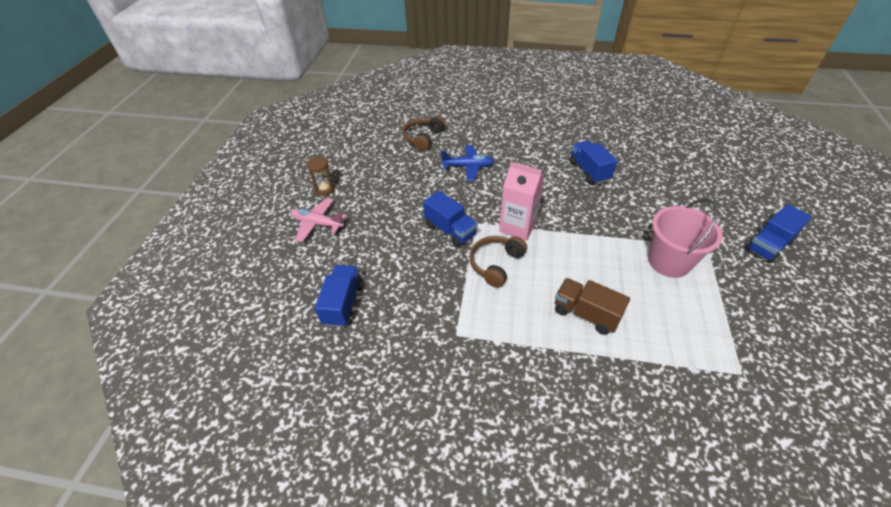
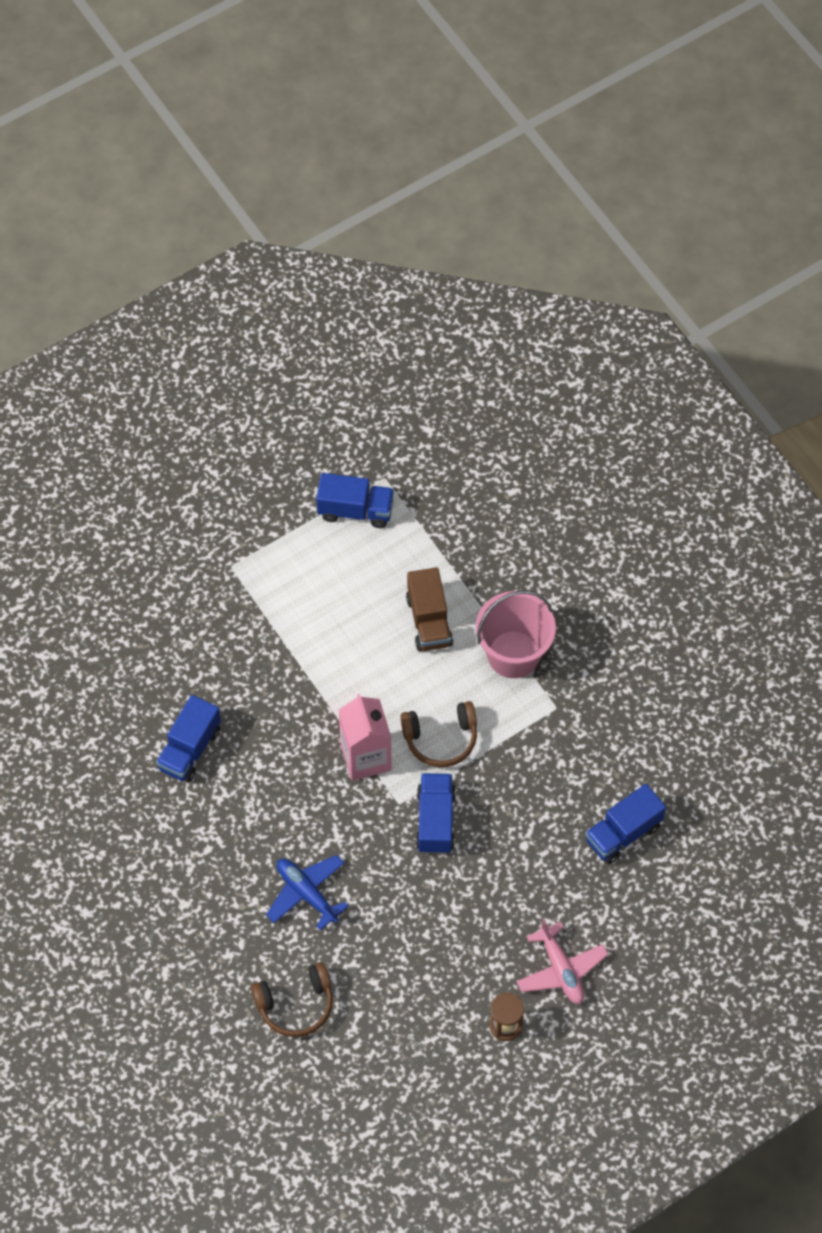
camera: 135 degrees left, 15 degrees up
(669, 262) = (288, 589): pink bucket -> pink bucket (513, 654)
(768, 245) = (177, 515): blue truck -> blue truck (355, 510)

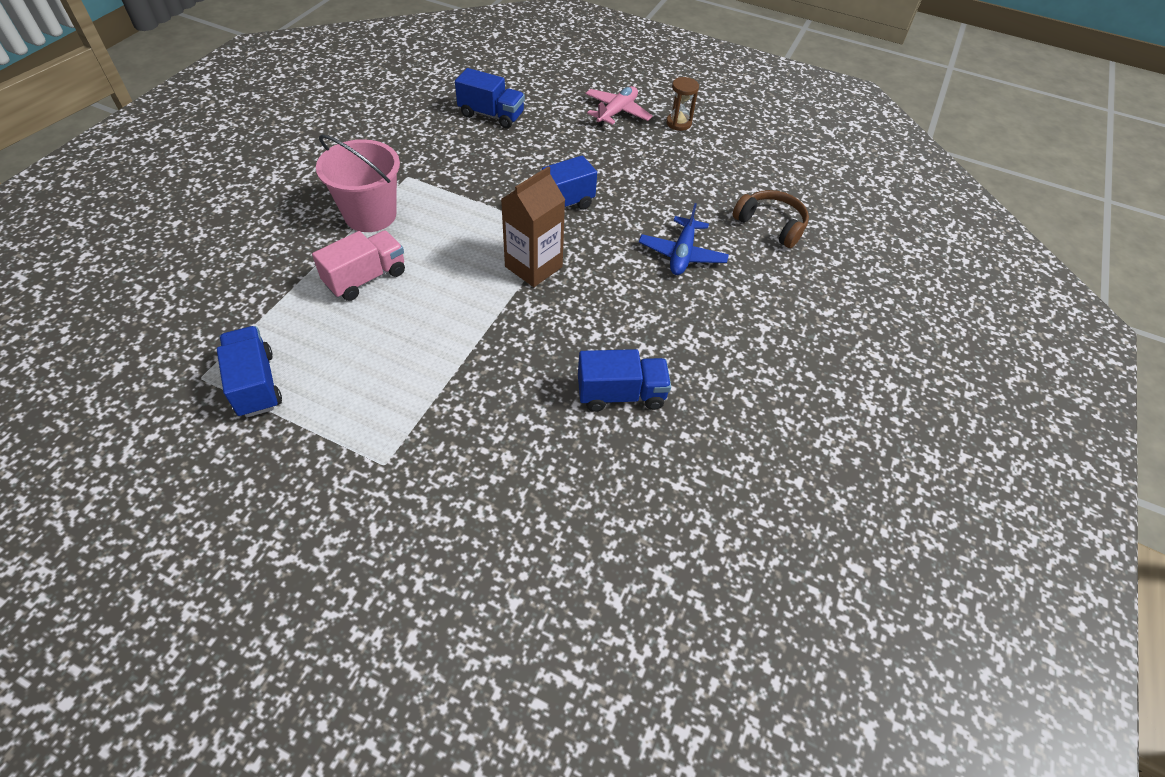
camera: 125 degrees left, 10 degrees down
(366, 757) = (533, 267): pink carton -> brown carton
(429, 621) = (366, 278): brown truck -> pink truck
(441, 738) = (482, 229): brown headphones -> none

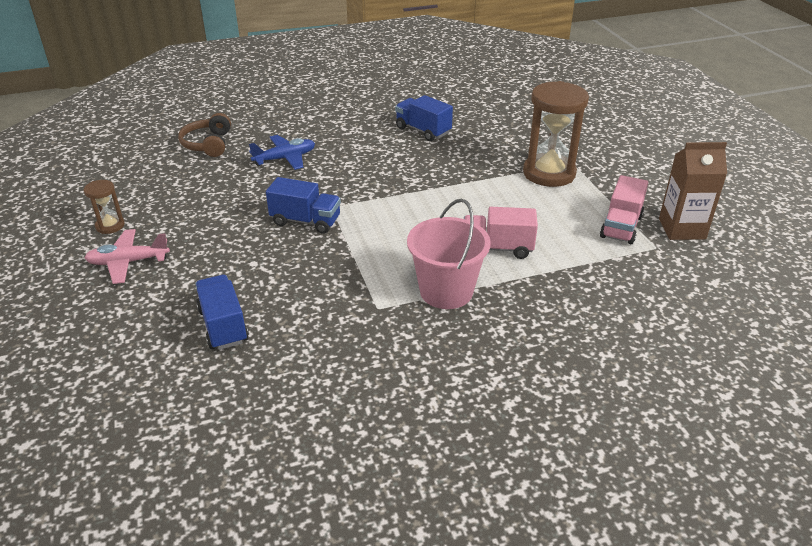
camera: 130 degrees left, 15 degrees down
(255, 384) = (621, 227): blue truck -> pink truck
(399, 421) = (549, 173): none -> brown hourglass
(533, 267) = (380, 197): brown carton -> brown carton (682, 229)

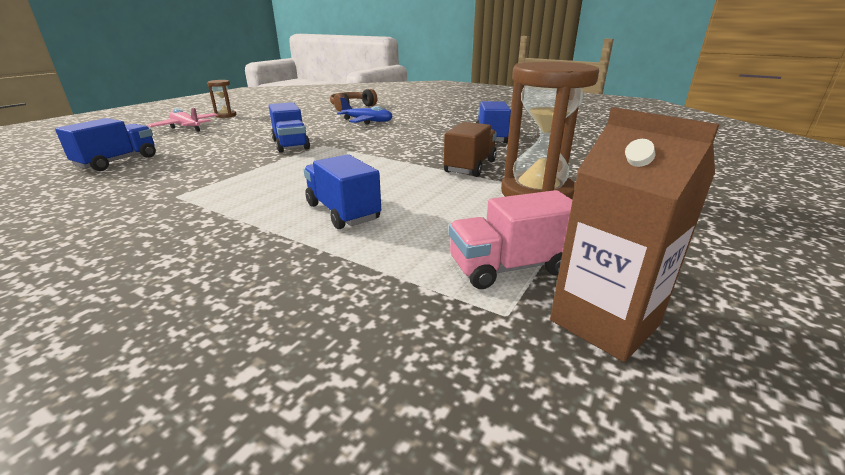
camera: 50 degrees right, 10 degrees down
(446, 291) = (229, 213): pink bucket -> none
(475, 170) = (470, 167): none -> brown truck
(497, 248) = (342, 212): pink truck -> blue truck

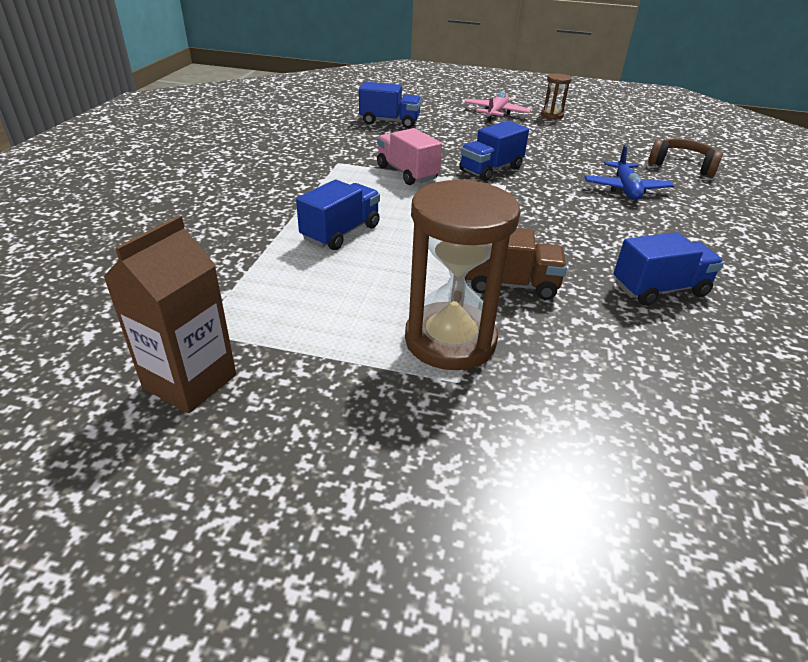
camera: 70 degrees right, 10 degrees up
(510, 267) = (266, 329): pink truck -> pink truck (407, 173)

